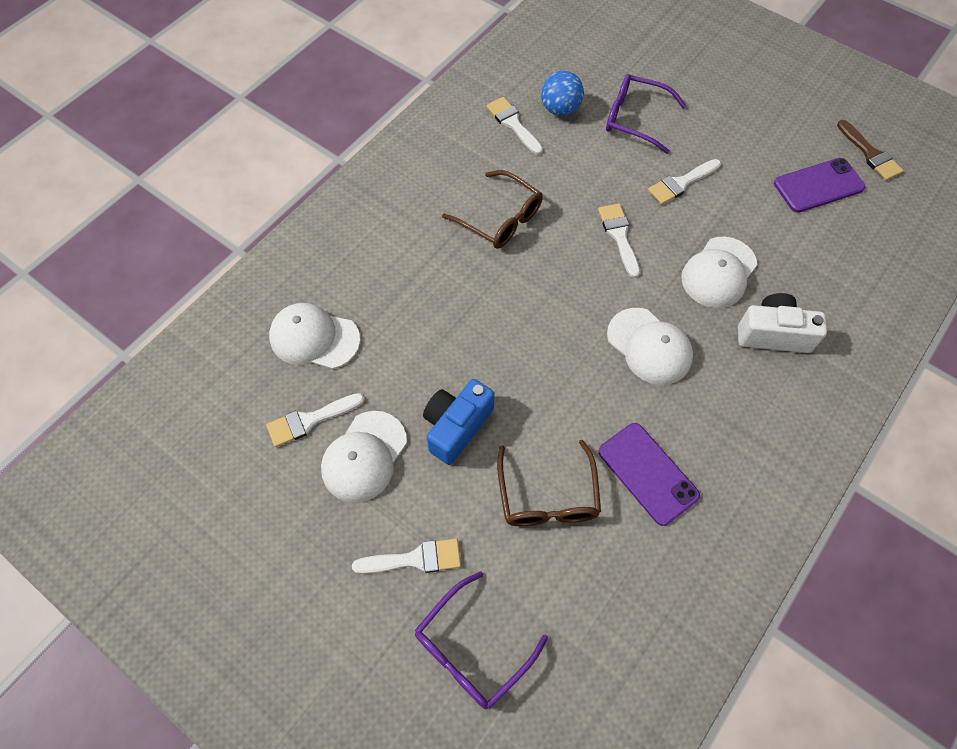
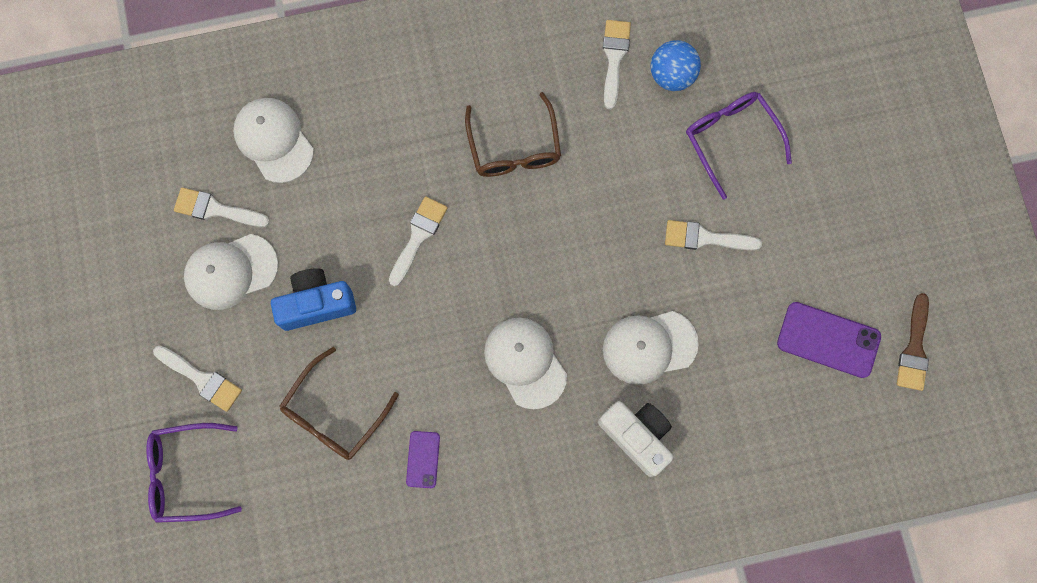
camera: 40 degrees right, 15 degrees up
(619, 236) = (599, 244): white brush -> white brush (418, 236)
(648, 473) = (423, 459): purple phone -> purple phone, size x0.56
(649, 346) = (525, 362): white cap -> white cap turned 150 degrees clockwise

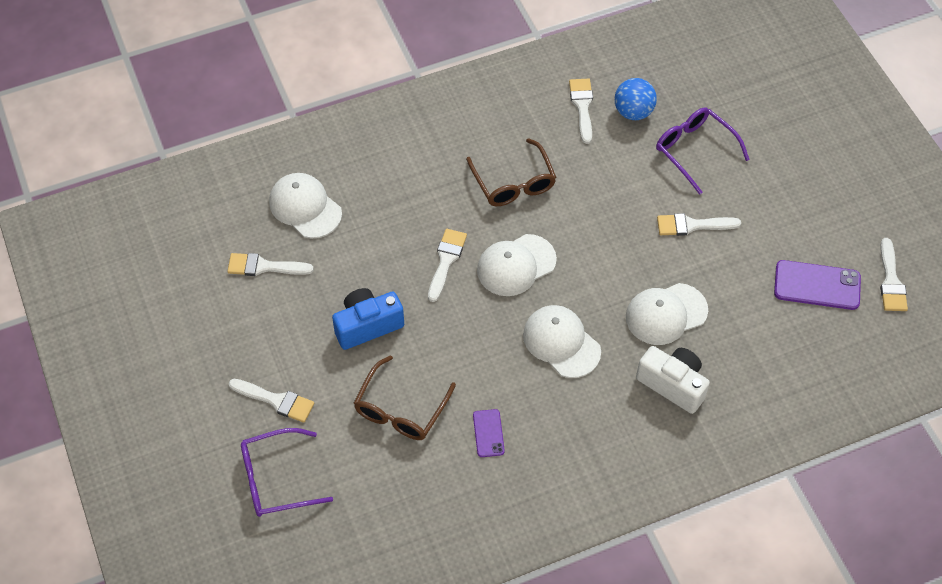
camera: 10 degrees left, 20 degrees down
(231, 271) = (286, 312): white cap -> white cap (516, 265)
(914, 348) = (891, 281): brown brush -> white brush

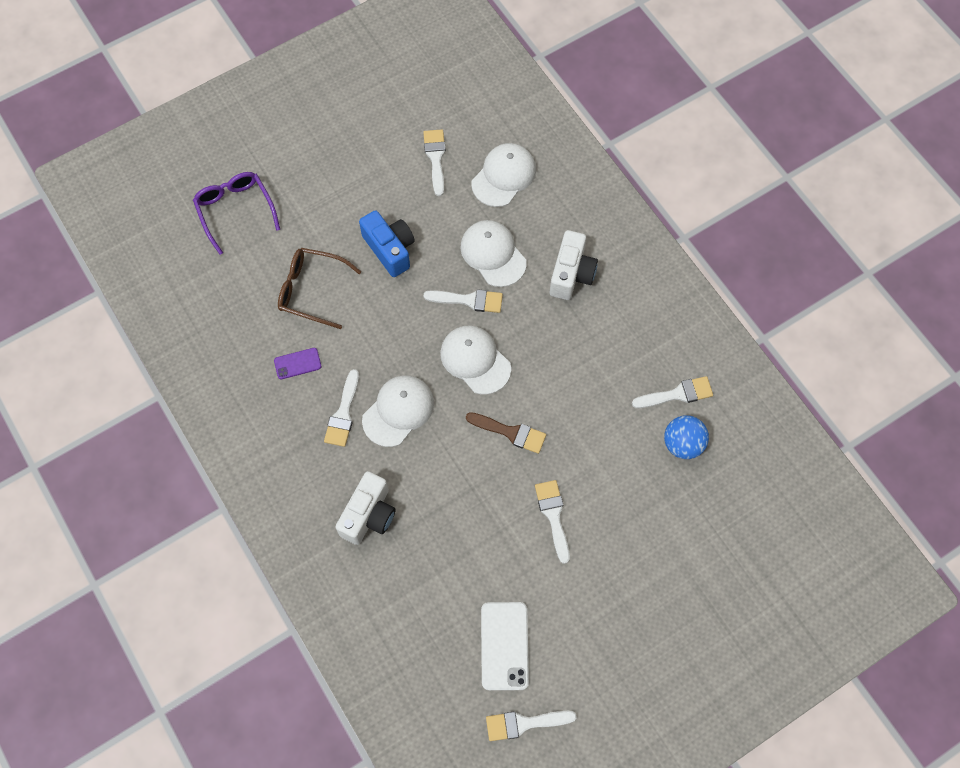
camera: 80 degrees right, 10 degrees up
(276, 400) = (307, 195): white brush -> white brush (343, 413)
(436, 168) = (571, 274): none -> white camera
(513, 183) = (569, 344): brown glasses -> none
(601, 247) = (510, 432): none -> brown brush
(666, 314) = (445, 501): white cap -> white cap (493, 254)
(694, 150) = (647, 509): purple glasses -> none
(817, 285) = (504, 646): purple phone -> white phone

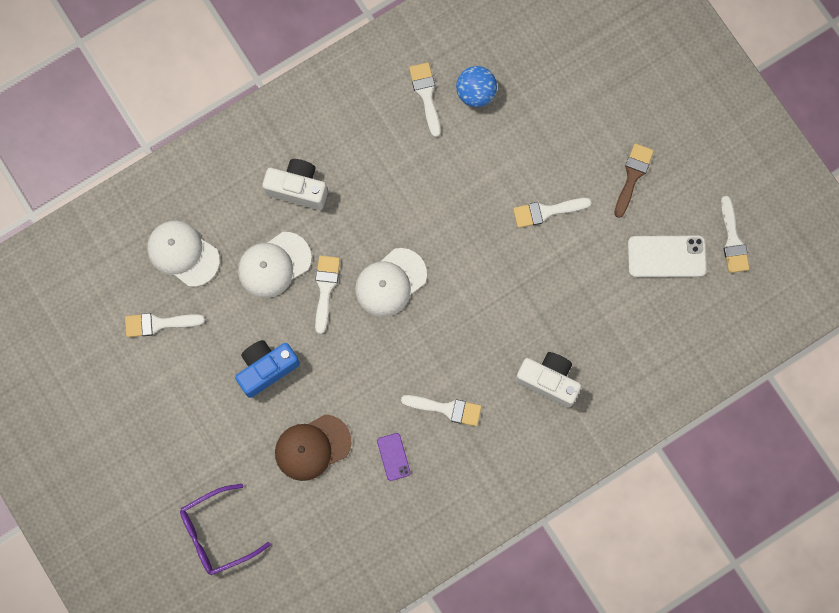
camera: 90 degrees left, 10 degrees up
(311, 290) = (312, 447): brown glasses -> brown cap
(398, 411) = (444, 355): white cap -> none
(510, 432) = (465, 249): brown brush -> brown brush (632, 176)

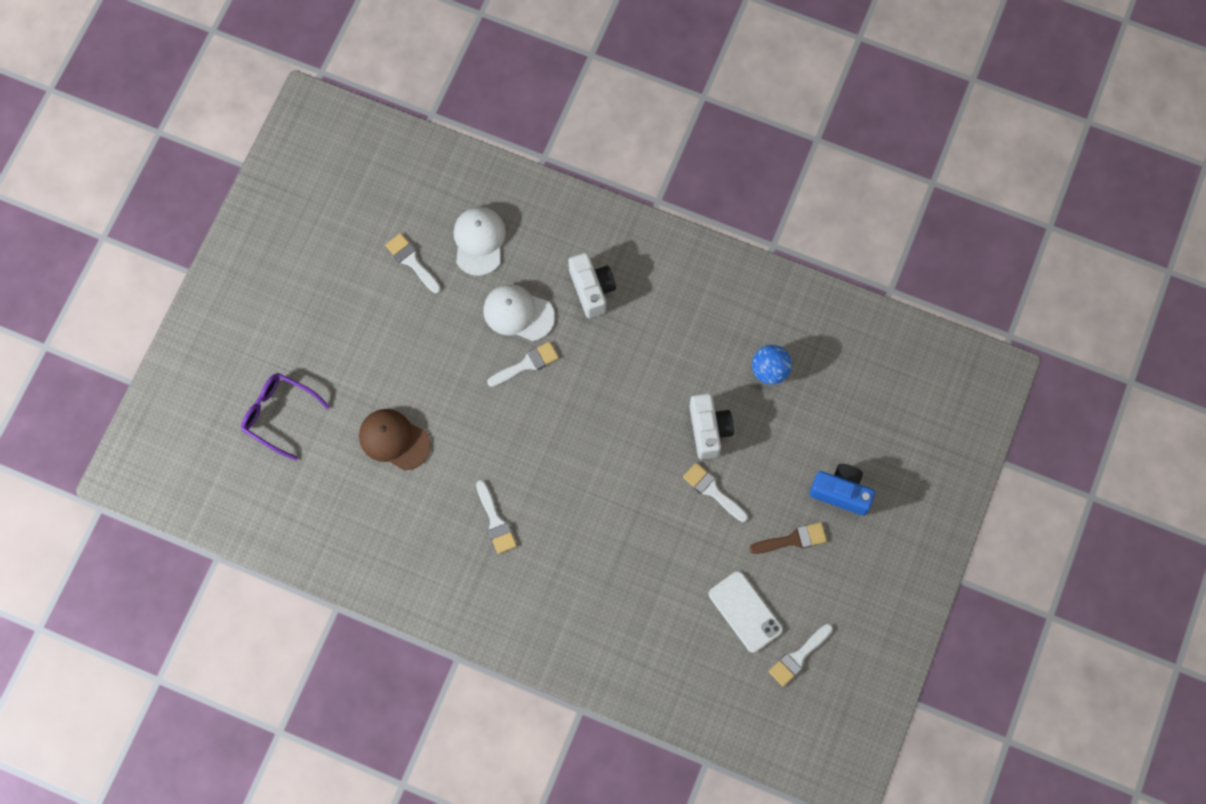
camera: 55 degrees right, 5 degrees down
(266, 368) = (432, 363): blue camera -> blue camera (841, 492)
(390, 282) = (567, 409): white cap -> none
(393, 457) = (429, 506): purple phone -> none
(426, 95) = (739, 333): white brush -> none
(548, 380) = (574, 585): white camera -> white camera (709, 430)

